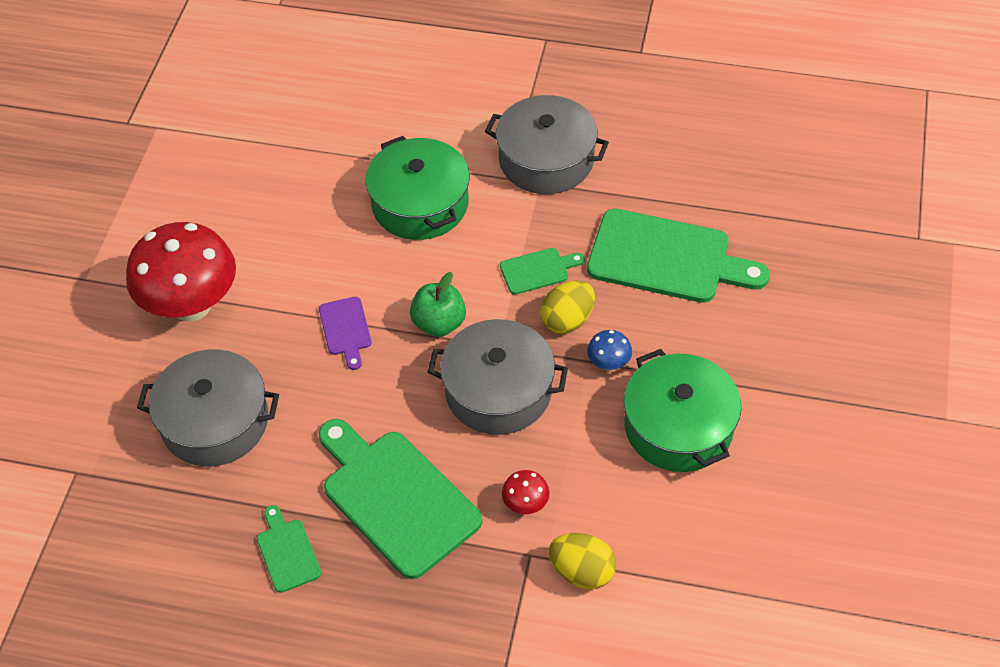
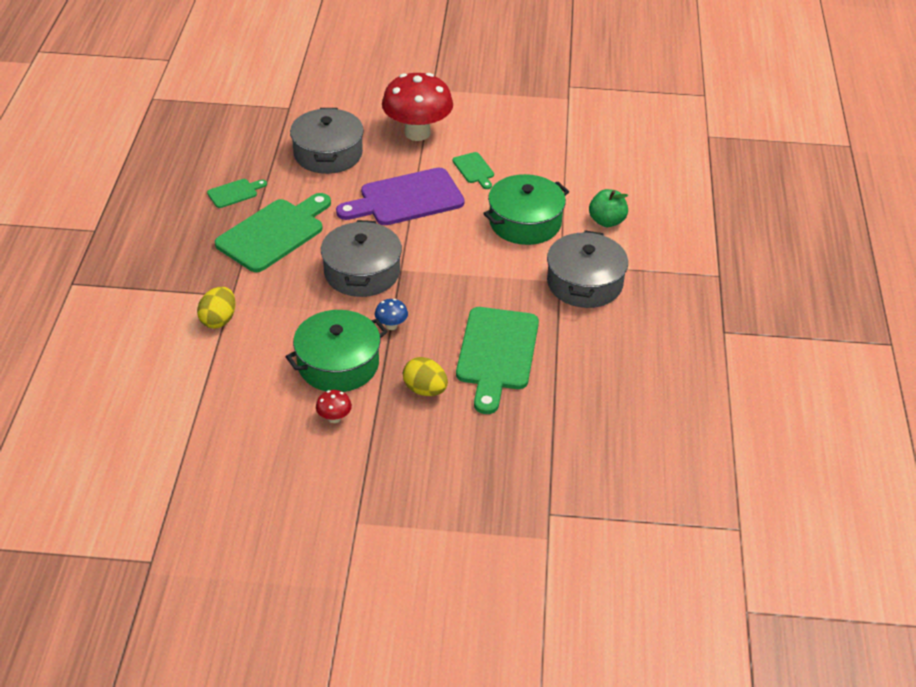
camera: 80 degrees right, 10 degrees down
(346, 329) = (406, 199): purple cutting board -> purple cutting board, size x2.12
(439, 323) = (417, 240): green apple -> green apple (607, 221)
(525, 504) = (270, 291): red mushroom -> red mushroom (334, 418)
(538, 270) = (472, 285): green cutting board -> green cutting board (474, 169)
(567, 320) = (428, 302): yellow egg -> yellow egg (425, 390)

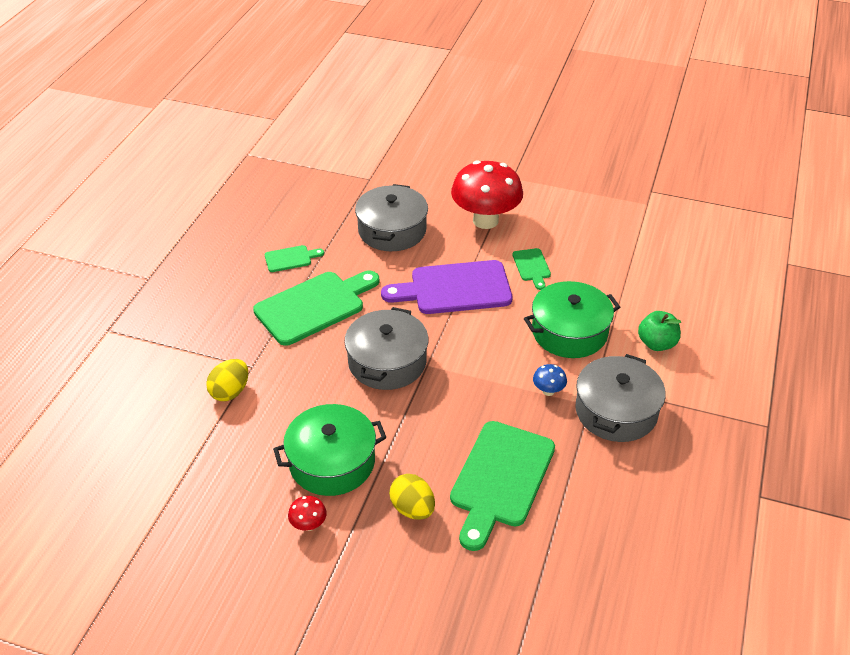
camera: 15 degrees right, 0 degrees up
(391, 325) = (399, 427): blue mushroom -> blue mushroom (548, 391)

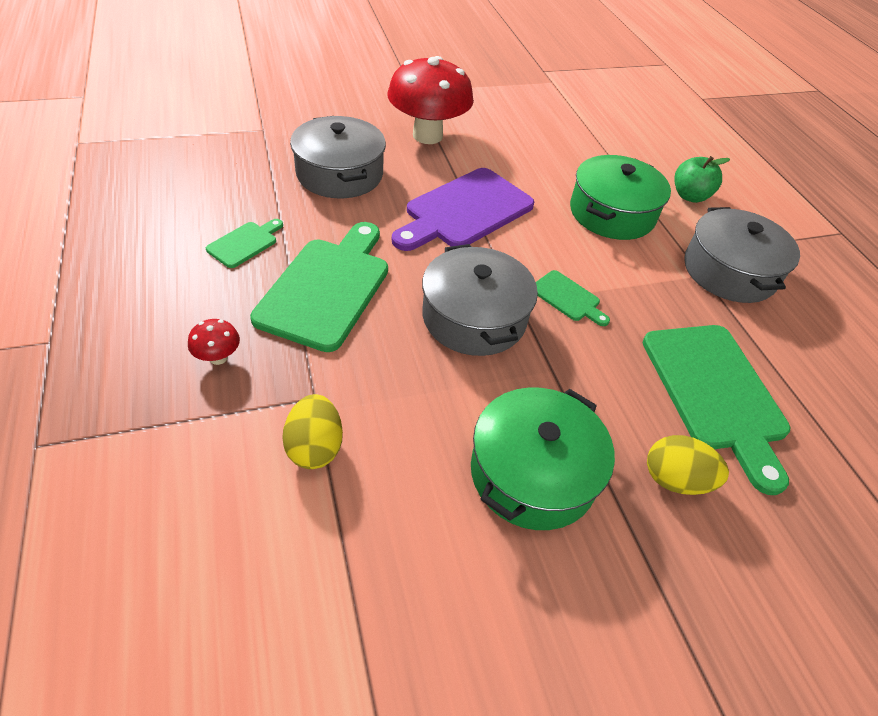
camera: 40 degrees left, 5 degrees up
(308, 525) = (589, 578): red mushroom -> red mushroom (218, 357)
(532, 267) = (515, 165): green cutting board -> green cutting board (568, 298)
(548, 391) = (656, 278): blue mushroom -> none

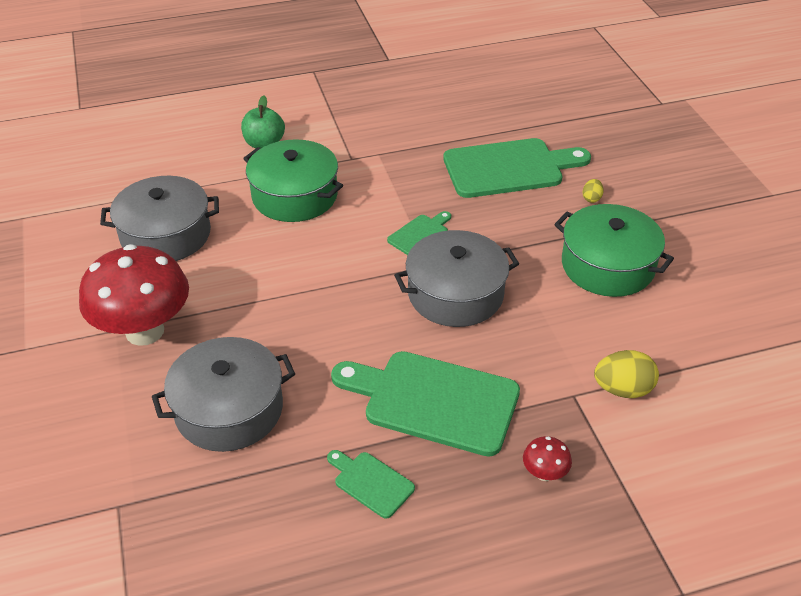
camera: 85 degrees left, 5 degrees down
(465, 211) = (297, 299): purple cutting board -> none
(675, 480) = (591, 198): yellow egg -> yellow egg, size x0.53
(729, 271) = (371, 139): grey pot -> grey pot (166, 235)

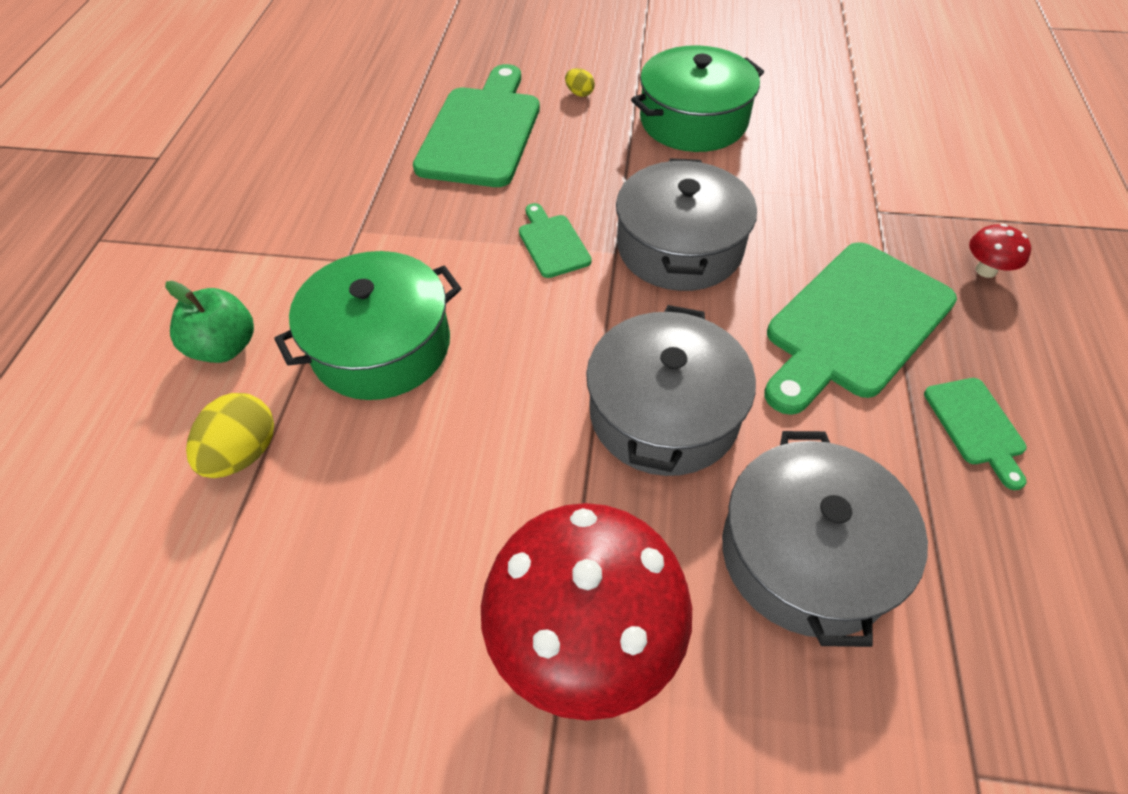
camera: 65 degrees left, 10 degrees up
(166, 235) = (354, 546): grey pot -> grey pot (664, 413)
(371, 482) = (976, 426): green cutting board -> green cutting board turned 75 degrees counterclockwise
(623, 389) = (880, 175): yellow egg -> yellow egg (244, 453)

